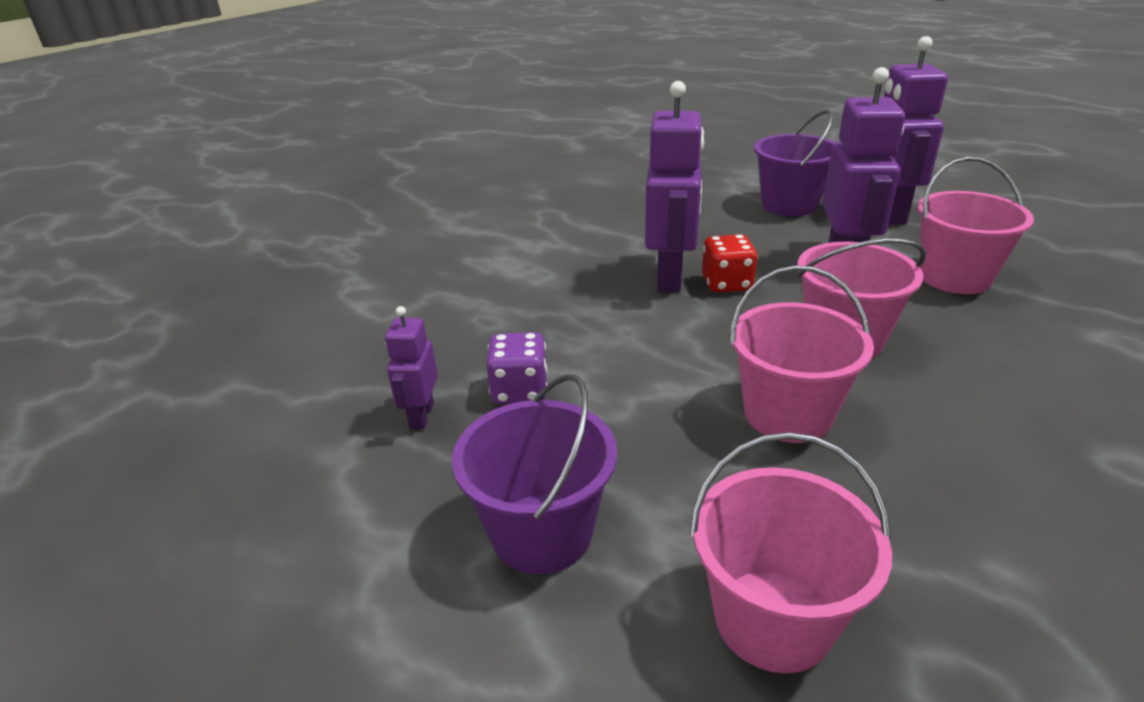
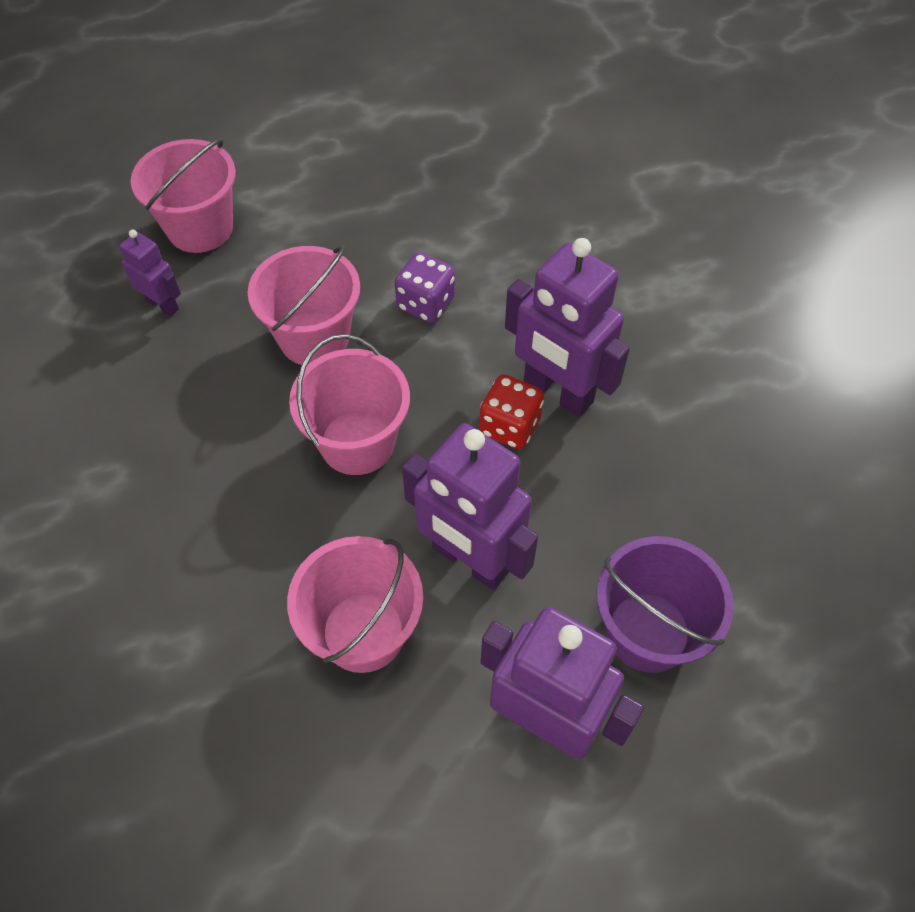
camera: 120 degrees right, 25 degrees up
(421, 416) = (481, 159): purple robot -> purple robot (163, 305)
(519, 390) = (466, 214): purple dice -> purple dice (425, 303)
(541, 532) = (332, 173): purple bucket -> none

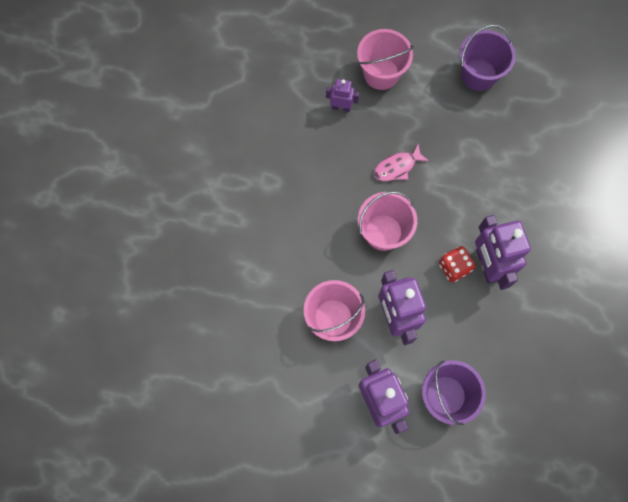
camera: 35 degrees right, 15 degrees up
(163, 305) = (341, 107): purple robot -> purple robot turned 60 degrees counterclockwise
(314, 337) = (397, 167): pink bucket -> pink fish
(352, 158) = (478, 75): none -> purple bucket
(425, 303) = (459, 181): purple dice -> none

